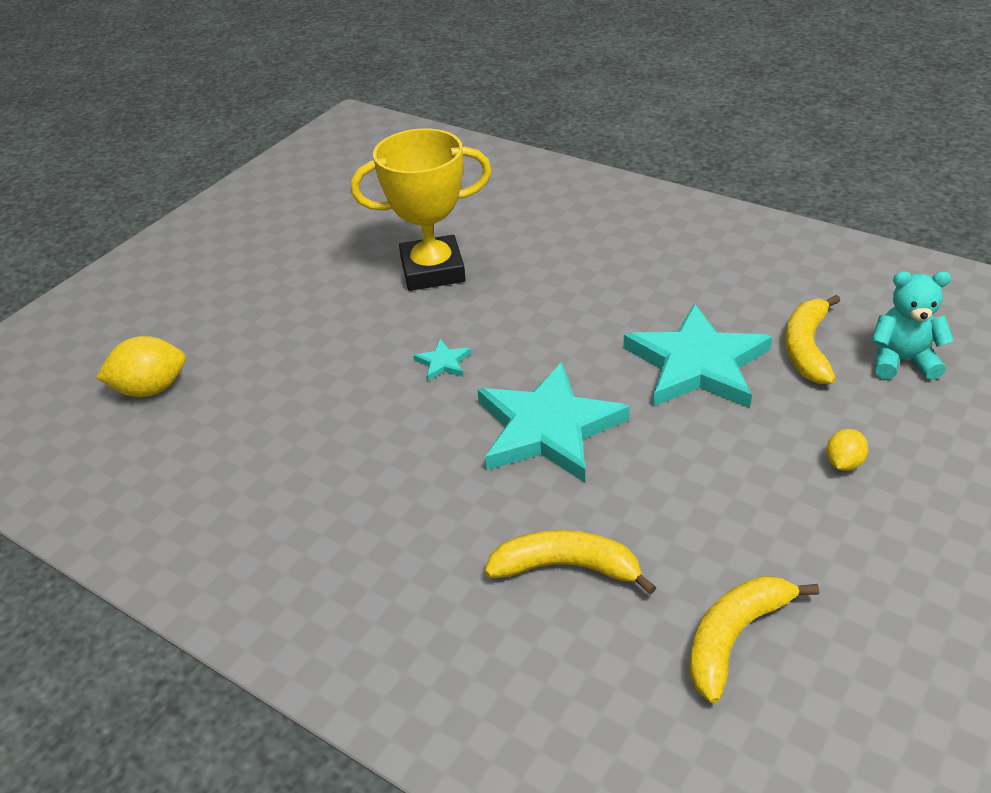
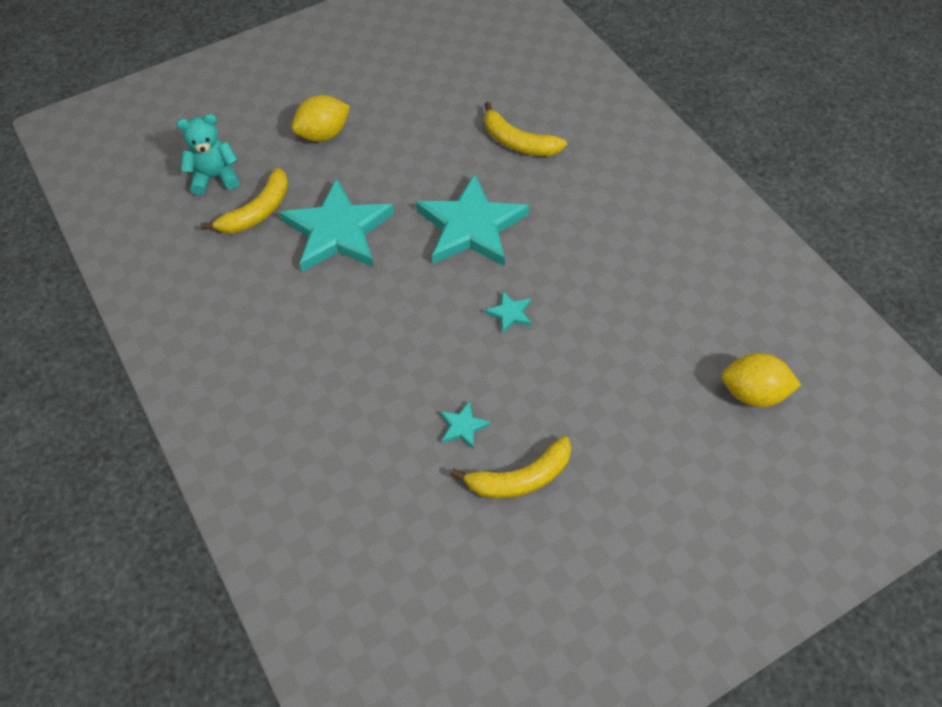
camera: 155 degrees left, 15 degrees up
(432, 270) = (463, 426): yellow trophy -> turquoise star
(734, 637) = (461, 83): yellow banana -> yellow banana (520, 478)
(843, 463) = (323, 134): yellow lemon -> yellow lemon, size x1.77
(901, 361) = (215, 177): turquoise teddy bear -> turquoise teddy bear turned 135 degrees clockwise

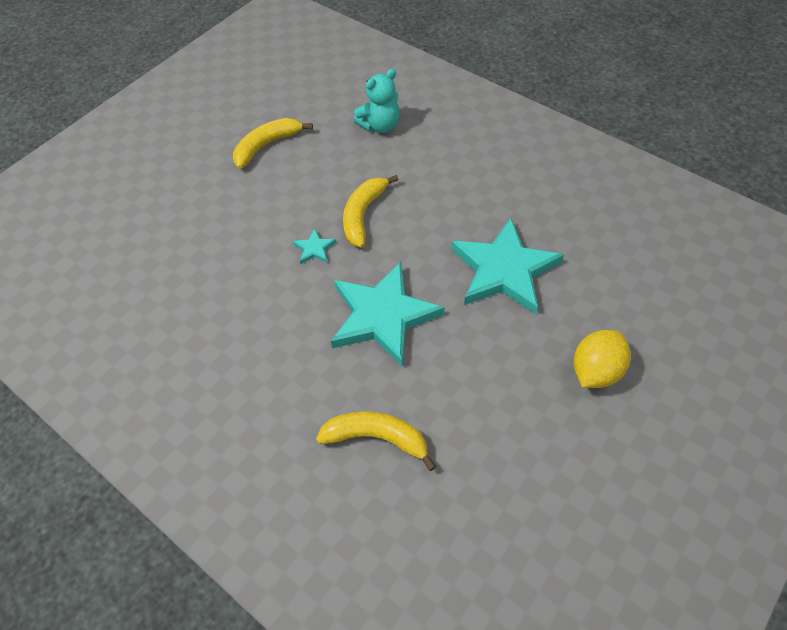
camera: 160 degrees right, 0 degrees up
(215, 177) = (660, 283): turquoise teddy bear -> turquoise teddy bear (380, 125)
(257, 211) = (590, 264): yellow banana -> yellow banana (363, 215)
(463, 426) = (319, 161): turquoise star -> none
(753, 393) = (98, 250): yellow lemon -> none

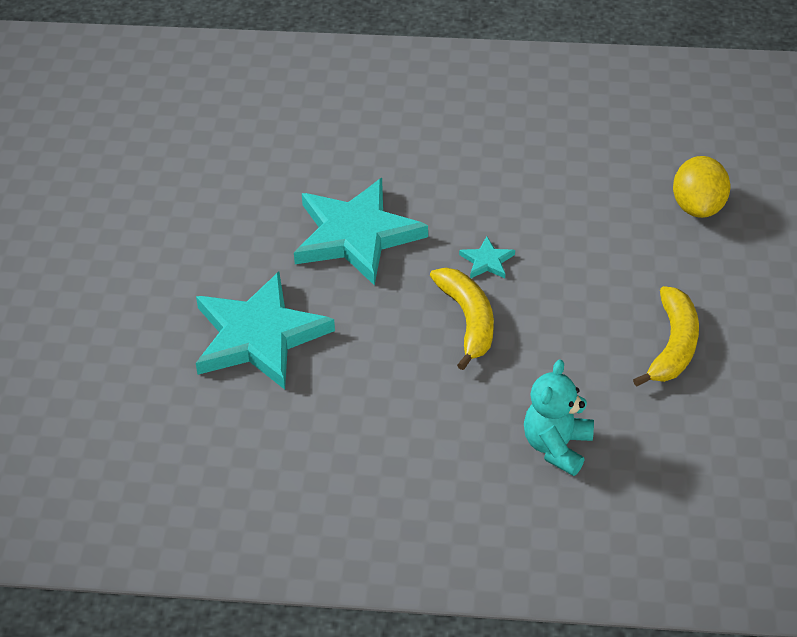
camera: 145 degrees right, 10 degrees down
(376, 437) = (284, 150): yellow banana -> none
(595, 371) = (109, 285): yellow lemon -> yellow lemon (698, 207)

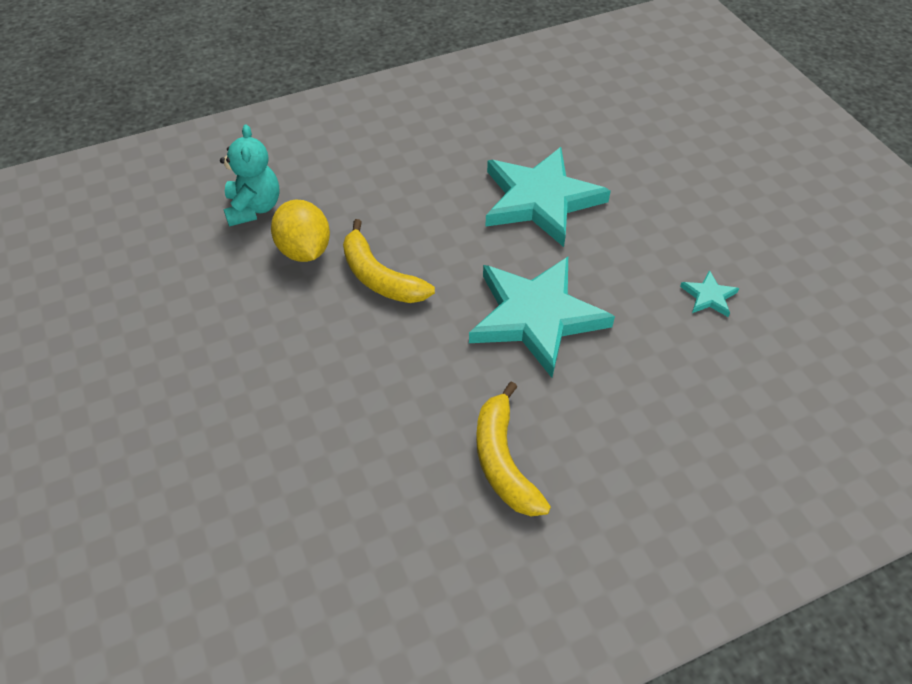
camera: 150 degrees right, 5 degrees up
(487, 261) = (396, 341): turquoise star -> turquoise star (708, 296)
(673, 345) = (181, 326): yellow banana -> yellow banana (503, 461)
(698, 207) = (196, 507): yellow lemon -> yellow lemon (304, 250)

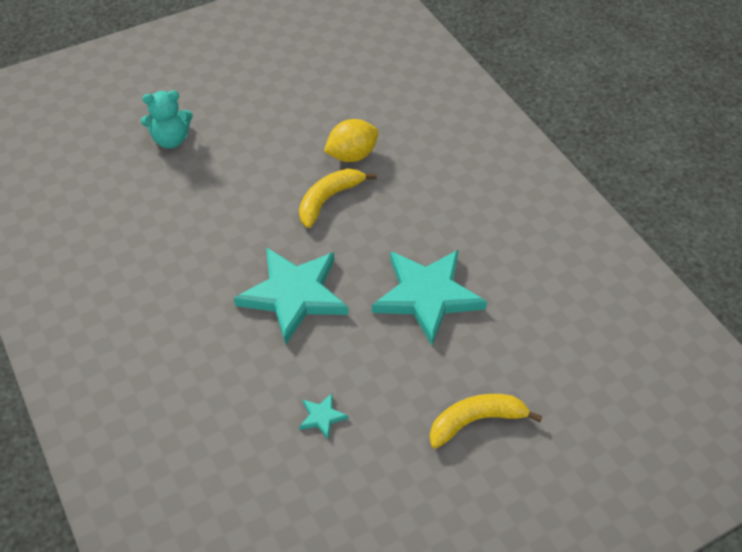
camera: 85 degrees right, 0 degrees up
(254, 208) = (392, 122): turquoise teddy bear -> turquoise teddy bear (171, 140)
(503, 461) = (165, 279): yellow banana -> yellow banana (475, 421)

